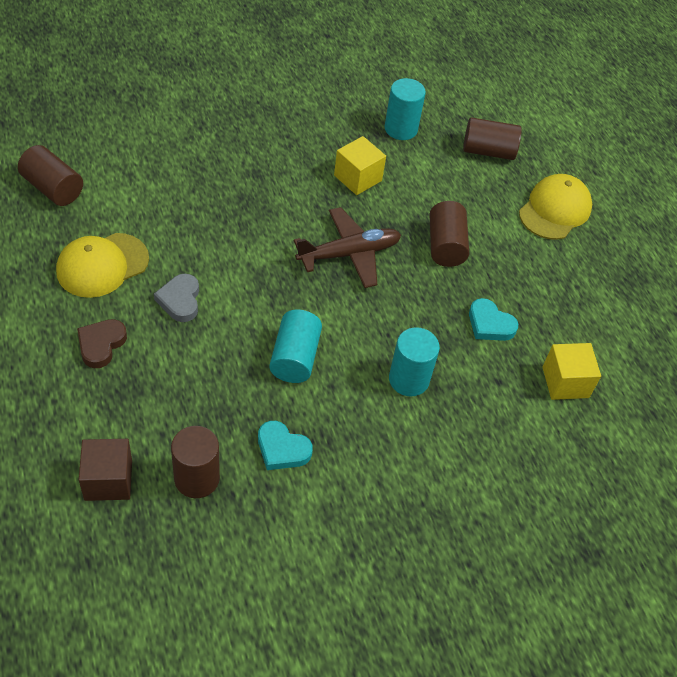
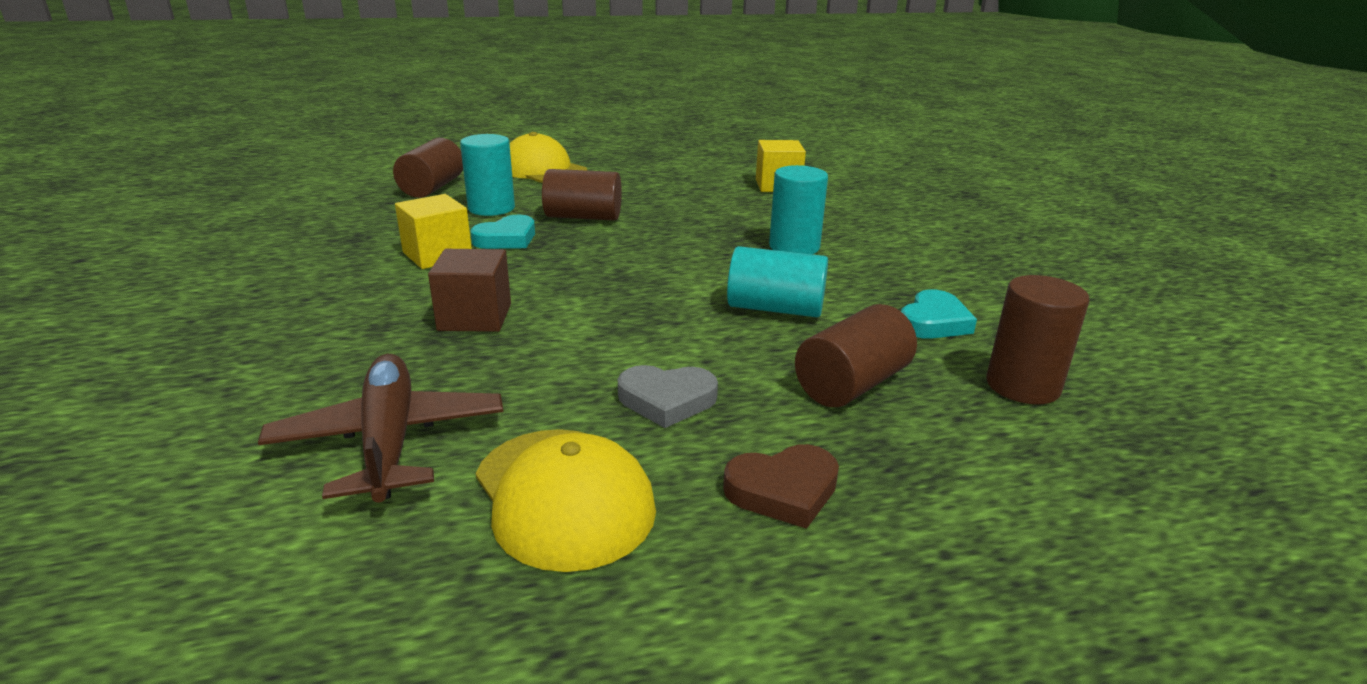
camera: 80 degrees left, 25 degrees down
(53, 188) = (260, 596): brown cylinder -> brown cylinder (851, 384)
(101, 344) = (783, 491): brown heart -> brown heart turned 45 degrees counterclockwise
(108, 480) = (1084, 472): brown cube -> brown cube (475, 317)
(349, 254) = (585, 267): brown plane -> brown plane (389, 440)
(401, 129) = (355, 226): turquoise cylinder -> turquoise cylinder (491, 208)
(490, 324) = (706, 207): turquoise heart -> turquoise heart (507, 239)

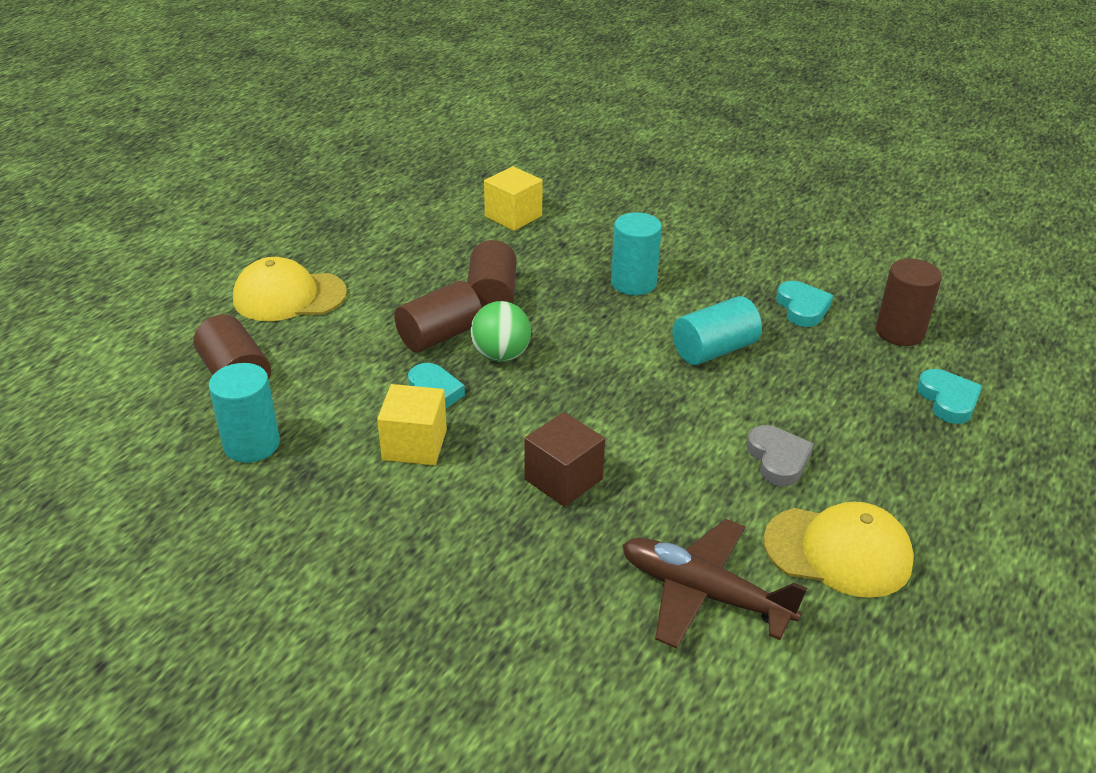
camera: 45 degrees left, 10 degrees up
(491, 208) = (346, 369): turquoise cylinder -> turquoise cylinder (252, 444)
(598, 241) = (501, 355): none -> green ball
(667, 400) = (778, 459): grey heart -> grey heart turned 60 degrees counterclockwise
(783, 491) = (909, 473): brown heart -> none
(851, 384) = (836, 384): brown cylinder -> brown cylinder (492, 297)
(973, 464) = (948, 400): none -> turquoise heart

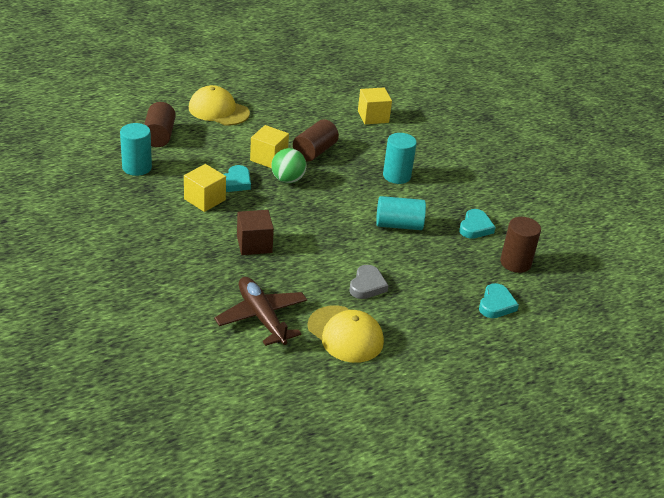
camera: 30 degrees right, 0 degrees up
(439, 336) = (268, 158): brown cylinder -> yellow cube

